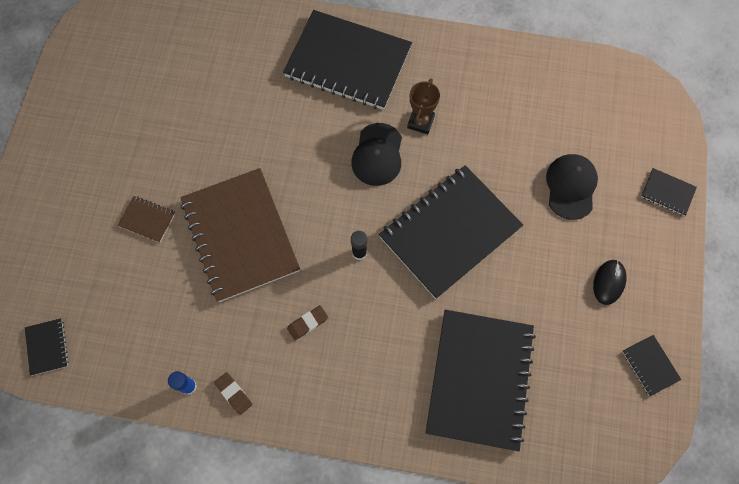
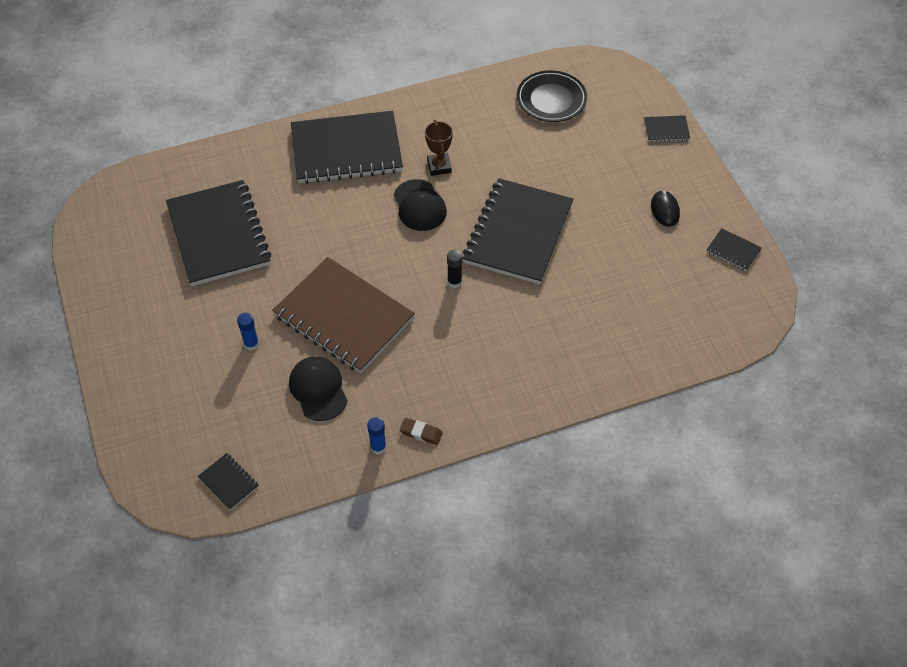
camera: 30 degrees left, 15 degrees down
(147, 219) = (251, 344): brown notebook -> blue glue stick
(307, 323) = (447, 352): brown eraser -> none
(480, 379) = (613, 323): black notebook -> black notebook (219, 235)
(571, 187) = (591, 158): black cap -> black cap (318, 389)
(572, 102) = (551, 99): none -> black plate

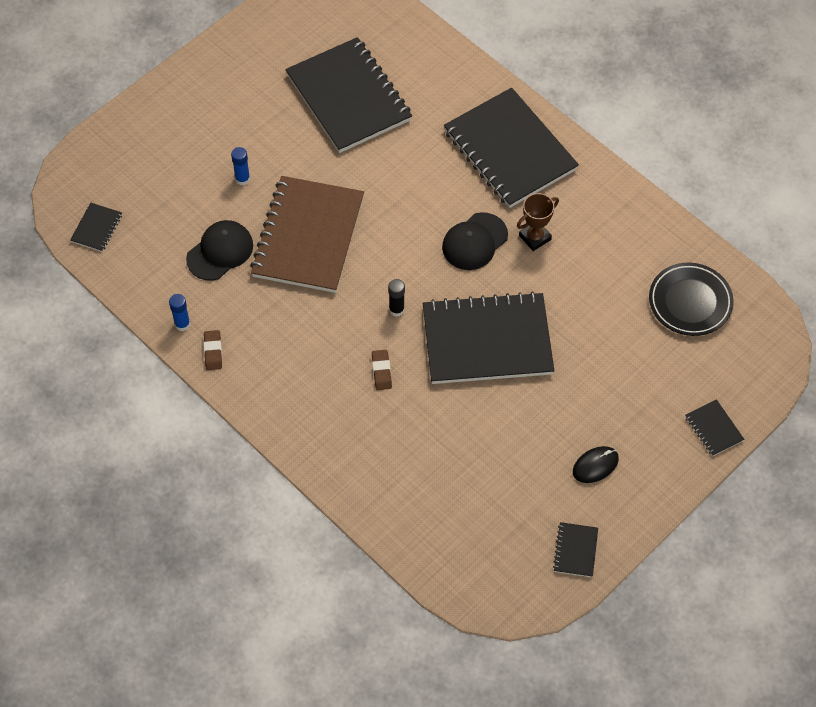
camera: 65 degrees right, 5 degrees up
(219, 235) = (349, 97): black notebook -> black notebook turned 75 degrees counterclockwise
(508, 315) = (381, 371): none -> brown eraser

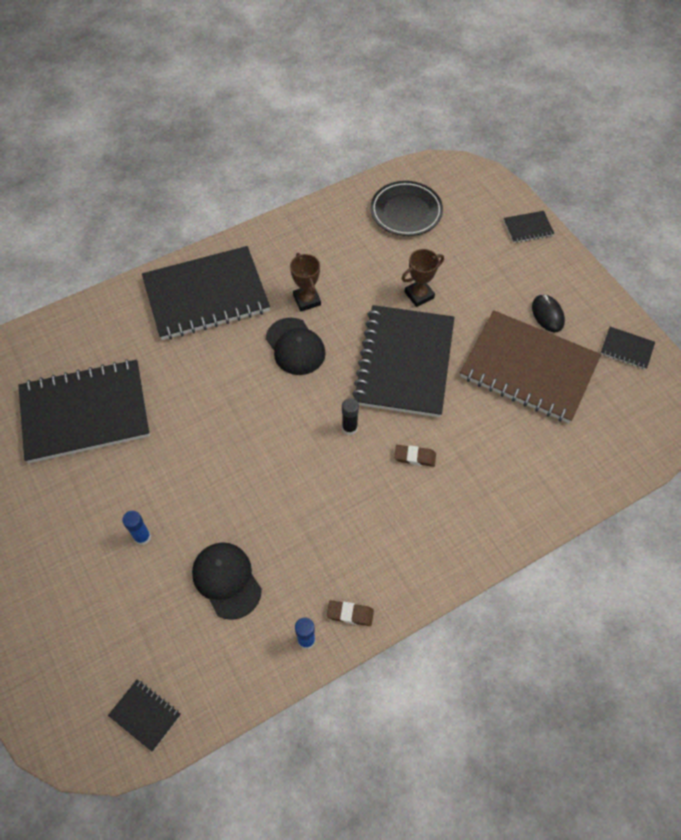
camera: 75 degrees left, 0 degrees up
(308, 236) = (238, 488): brown notebook -> brown notebook (528, 369)
(577, 337) = (419, 295): none -> brown trophy

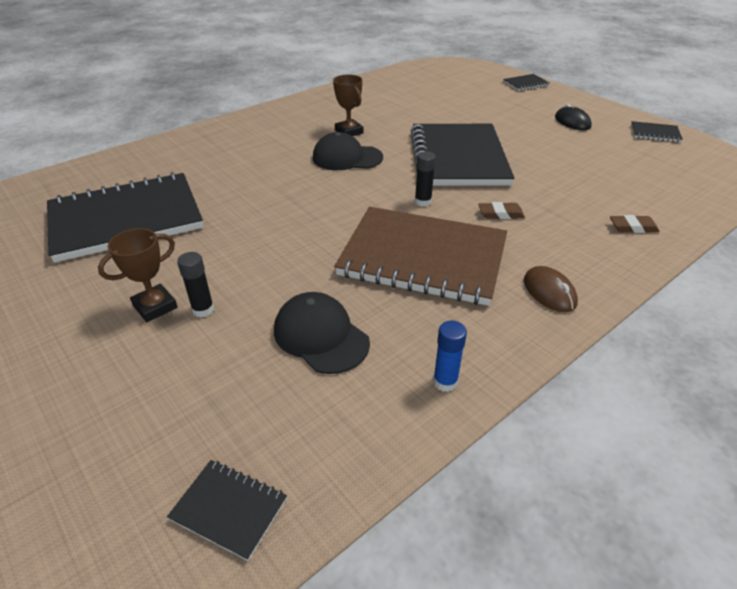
camera: 10 degrees left, 20 degrees down
(142, 537) = (203, 310): blue glue stick -> black glue stick
(206, 296) = (250, 137): black notebook -> none
(295, 346) = (347, 158): black cap -> black cap turned 135 degrees clockwise
(350, 614) = (490, 348): brown eraser -> brown eraser (633, 227)
(406, 212) = (419, 84): black plate -> none
(418, 563) = (549, 292): none -> brown mouse
(419, 295) = (452, 121): brown trophy -> brown trophy (155, 306)
(528, 369) = (576, 151): brown notebook -> brown notebook (423, 258)

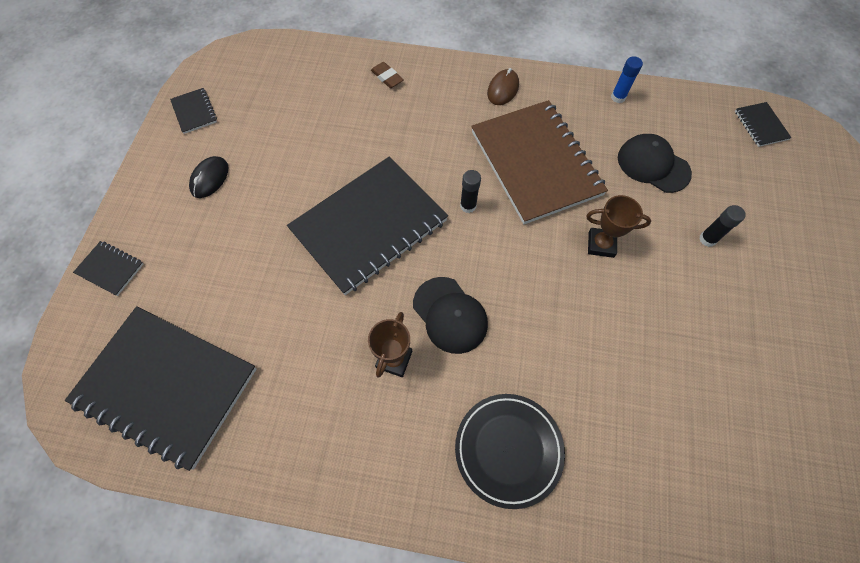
camera: 130 degrees left, 25 degrees up
(126, 219) = (712, 401): black notebook -> black notebook (166, 386)
(155, 306) = (737, 268): brown trophy -> brown trophy (601, 244)
(244, 141) = (508, 449): none -> black plate
(321, 336) = (653, 165): black cap -> black cap turned 120 degrees clockwise
(500, 214) = (438, 150): brown eraser -> none

